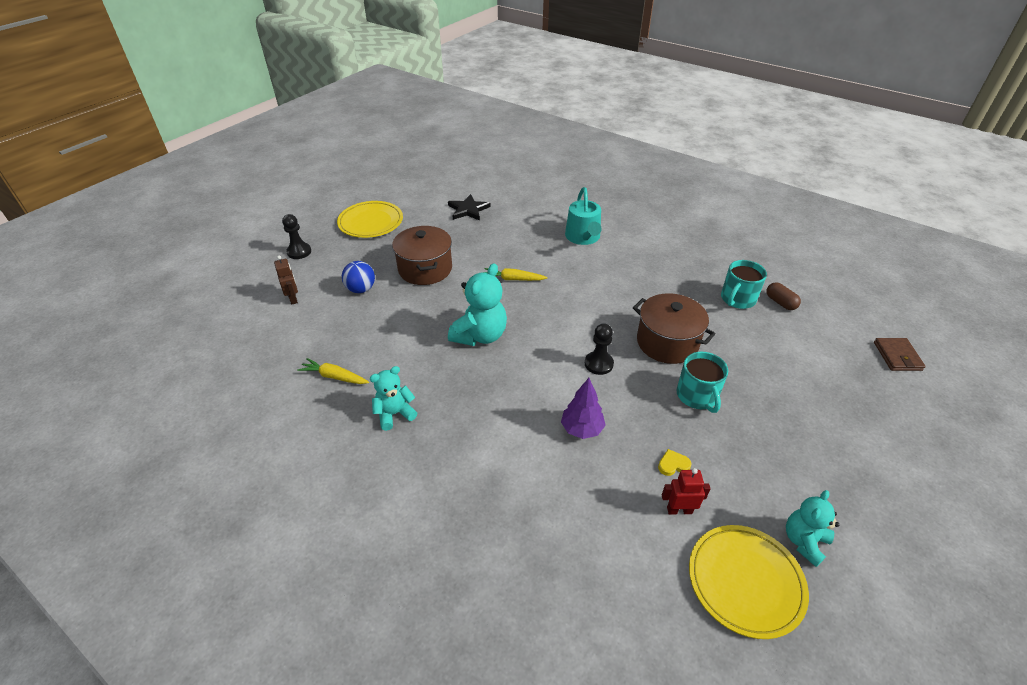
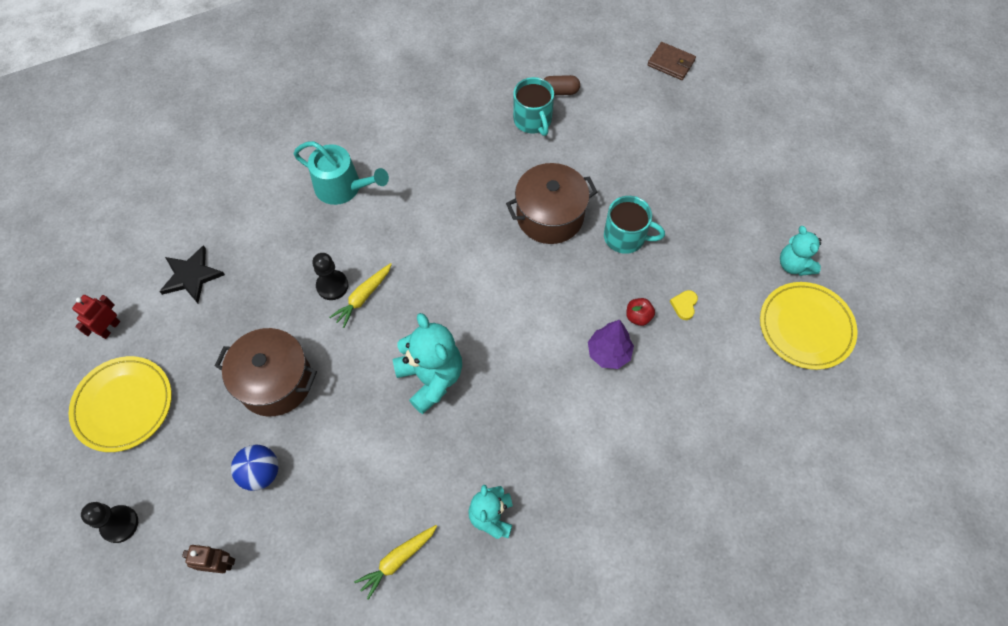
camera: 60 degrees left, 20 degrees up
(598, 364) = (540, 291): black pawn -> black pawn (332, 286)
(632, 435) = (638, 317): none -> red apple
(679, 510) = (727, 330): red robot -> red robot (110, 328)

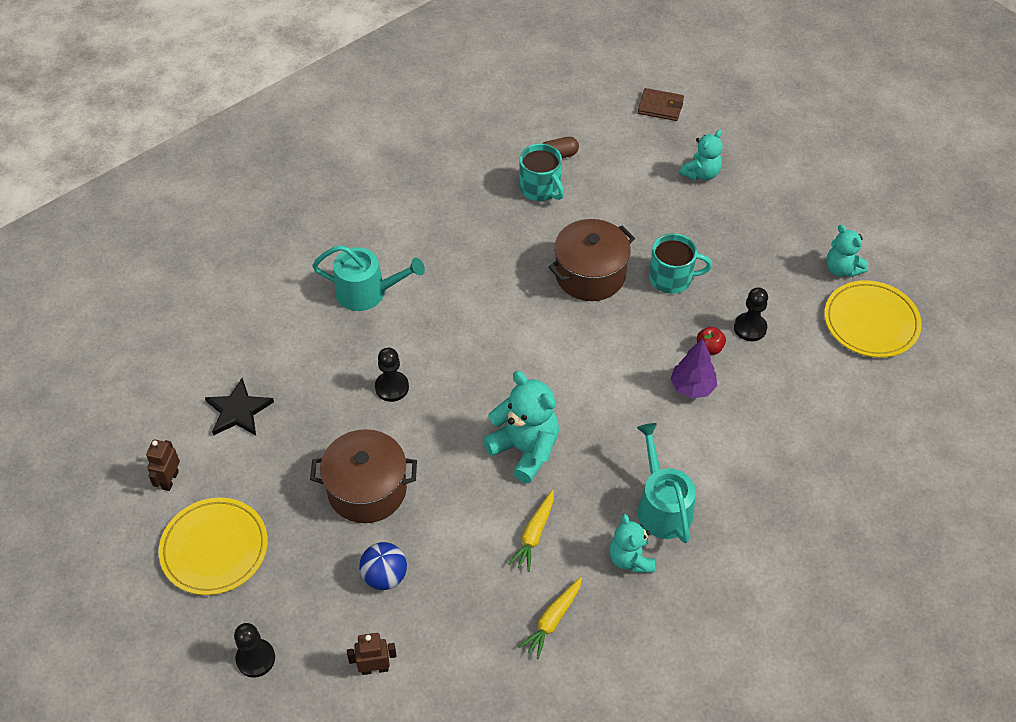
camera: 15 degrees left, 10 degrees down
(110, 328) = (170, 480): red robot -> brown robot
(363, 297) = (428, 391): yellow carrot -> yellow carrot (534, 534)
(539, 469) = (662, 506): none -> turquoise watering can
(684, 305) = (750, 328): yellow heart -> black pawn
(688, 137) = (701, 173): none -> turquoise teddy bear

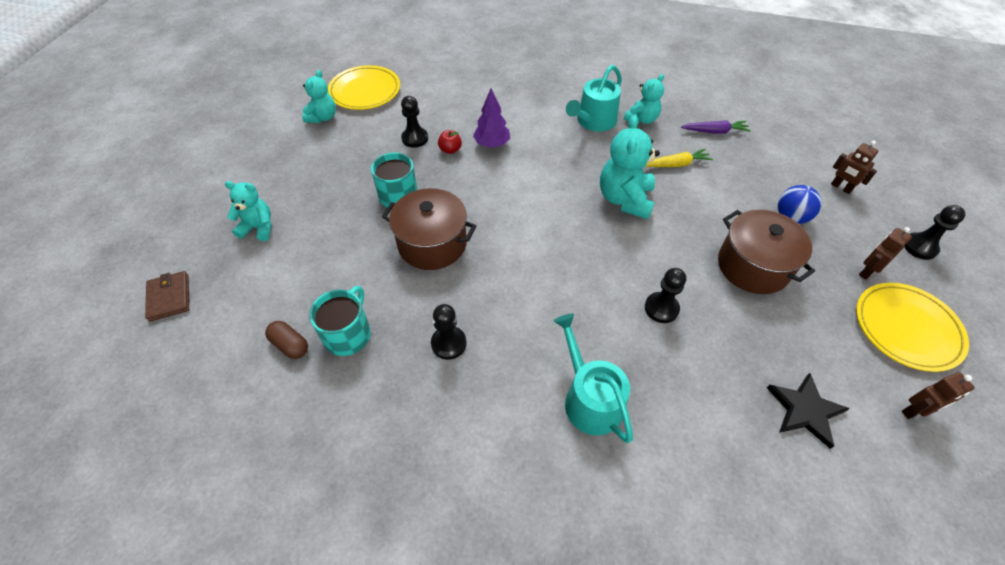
camera: 125 degrees left, 0 degrees up
(280, 579) = (867, 271): none -> brown robot
(482, 239) = (448, 343): none -> black pawn
(552, 620) = (714, 131): yellow carrot -> purple carrot

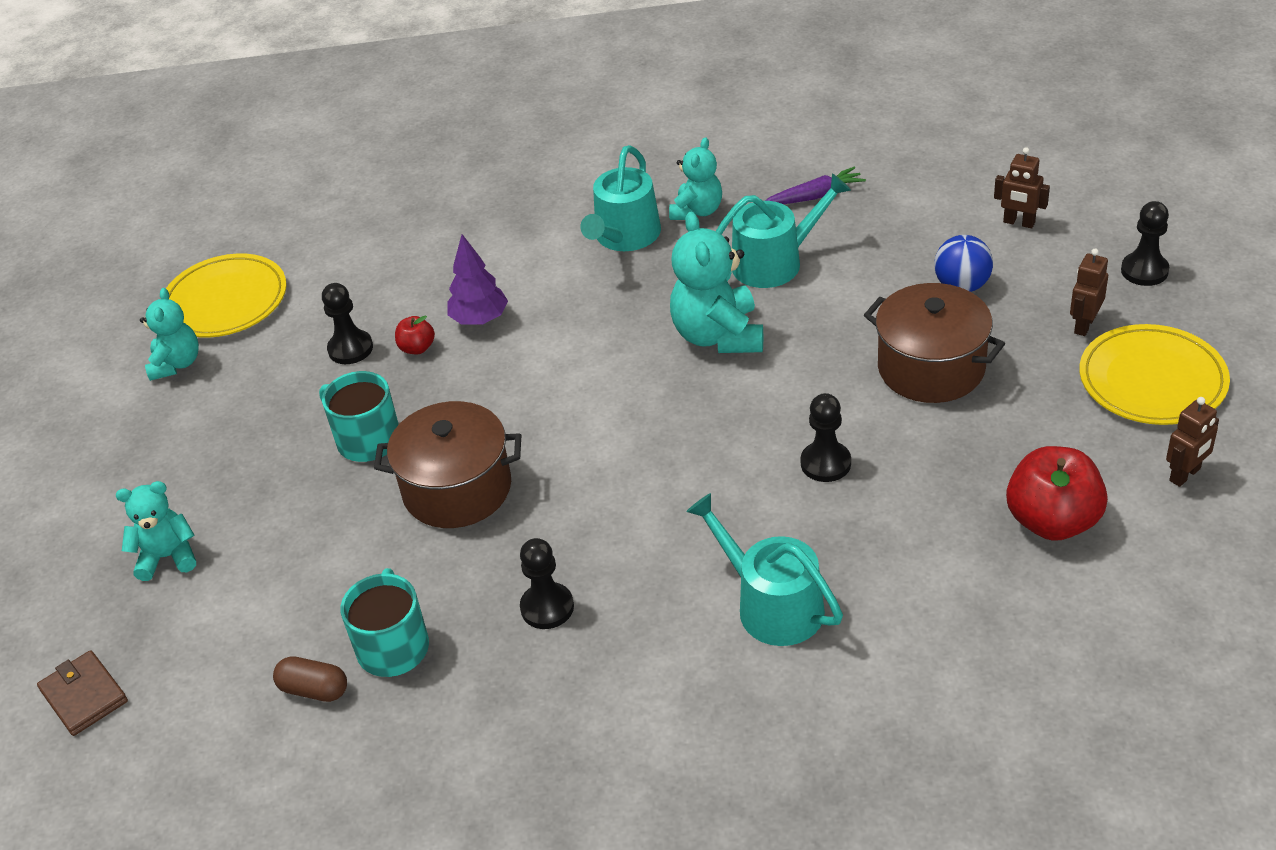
camera: 15 degrees left, 10 degrees down
(676, 164) = (775, 262): yellow carrot -> turquoise watering can
(805, 410) = (1052, 521): black star -> red apple

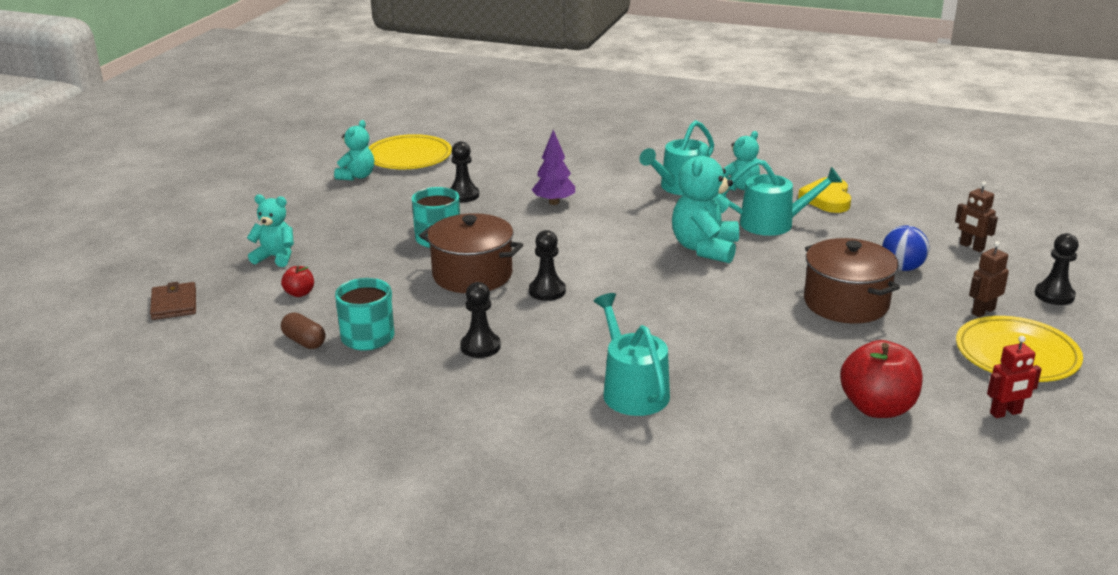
camera: 20 degrees right, 15 degrees down
(417, 348) = (504, 205): red apple -> red apple (299, 293)
(814, 196) = (827, 199): purple carrot -> yellow heart
(825, 463) = (729, 330): black pawn -> black pawn (547, 291)
(1185, 475) = (1005, 413): brown robot -> red robot

